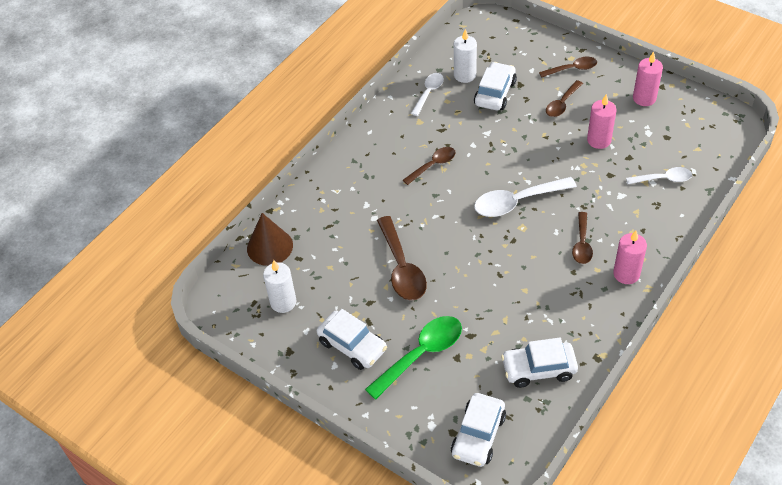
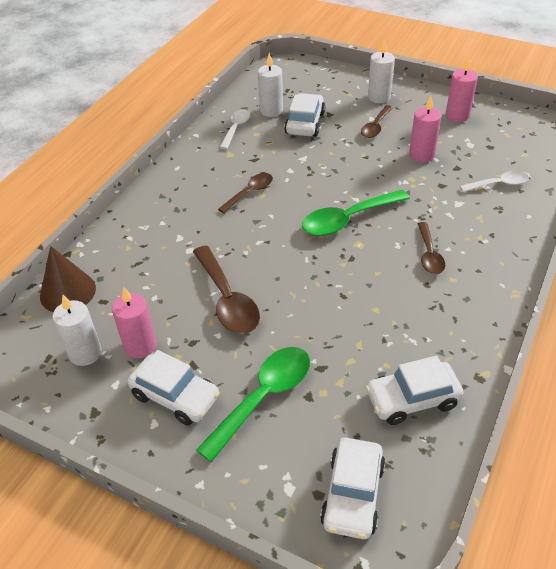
camera: 10 degrees left, 5 degrees down
(517, 202) = (348, 219): white spoon -> green spoon
(572, 69) = (379, 97): brown spoon -> white candle
(626, 274) = (487, 280): pink candle -> pink candle (140, 346)

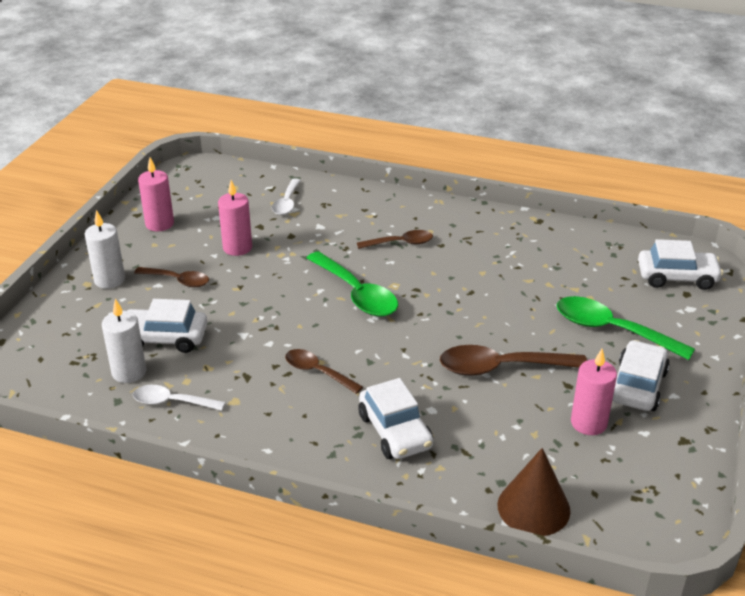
camera: 100 degrees left, 10 degrees down
(85, 353) = (617, 466): white candle -> none
(227, 299) = (501, 368): brown spoon -> brown spoon turned 150 degrees counterclockwise
(412, 399) = (575, 251): white car -> white car (395, 431)
(498, 184) = (287, 203): white spoon -> white spoon turned 150 degrees counterclockwise

